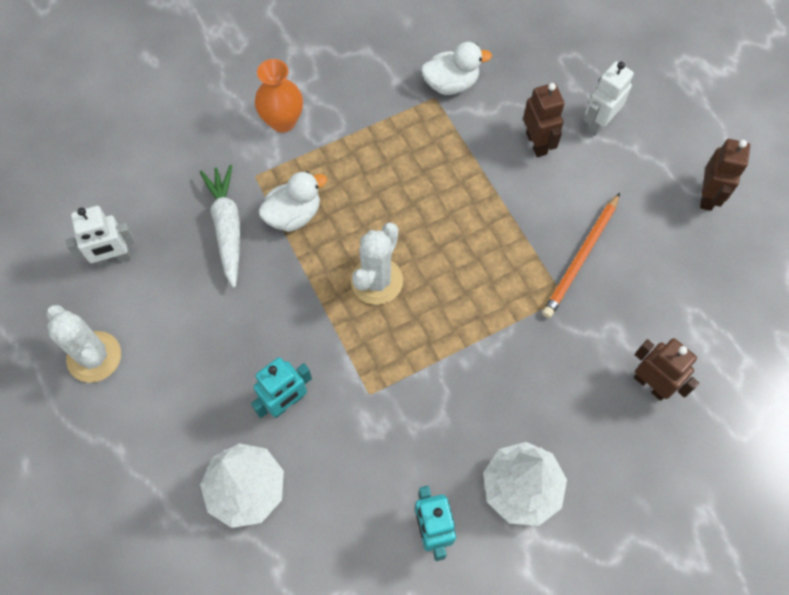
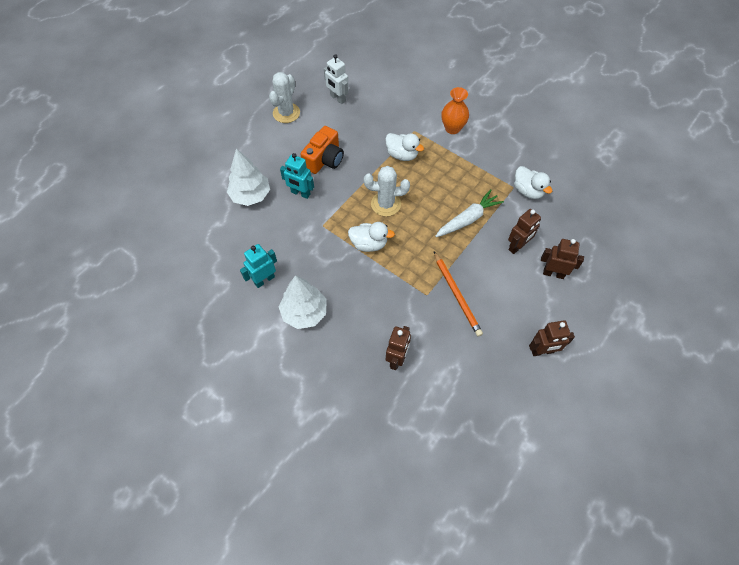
camera: 65 degrees right, 5 degrees down
(227, 228) = (378, 132): white carrot -> white carrot (468, 219)
(236, 335) = (324, 159): none -> orange camera
(439, 338) = (369, 244): none -> white duck
(581, 257) = (457, 295): orange pencil -> orange pencil turned 120 degrees counterclockwise
(598, 123) = (553, 273): white robot -> brown robot

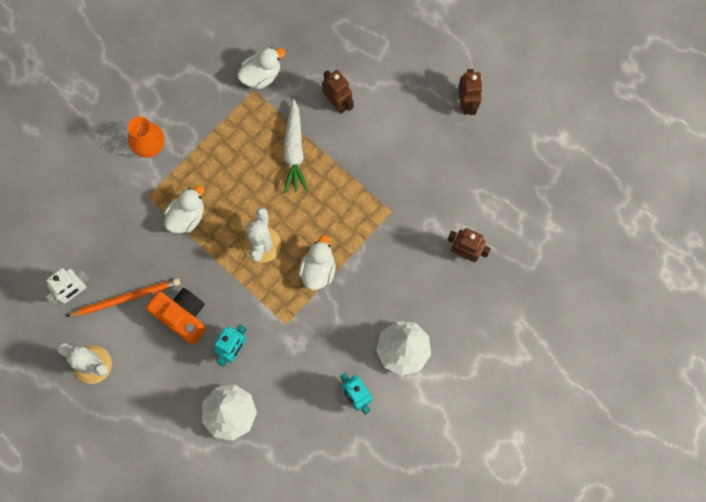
camera: 85 degrees left, 15 degrees up
(457, 295) = (394, 179): orange pencil -> orange pencil (126, 298)
(468, 219) = (294, 151): white carrot -> white carrot turned 150 degrees counterclockwise
(553, 273) = (376, 72): brown robot -> none

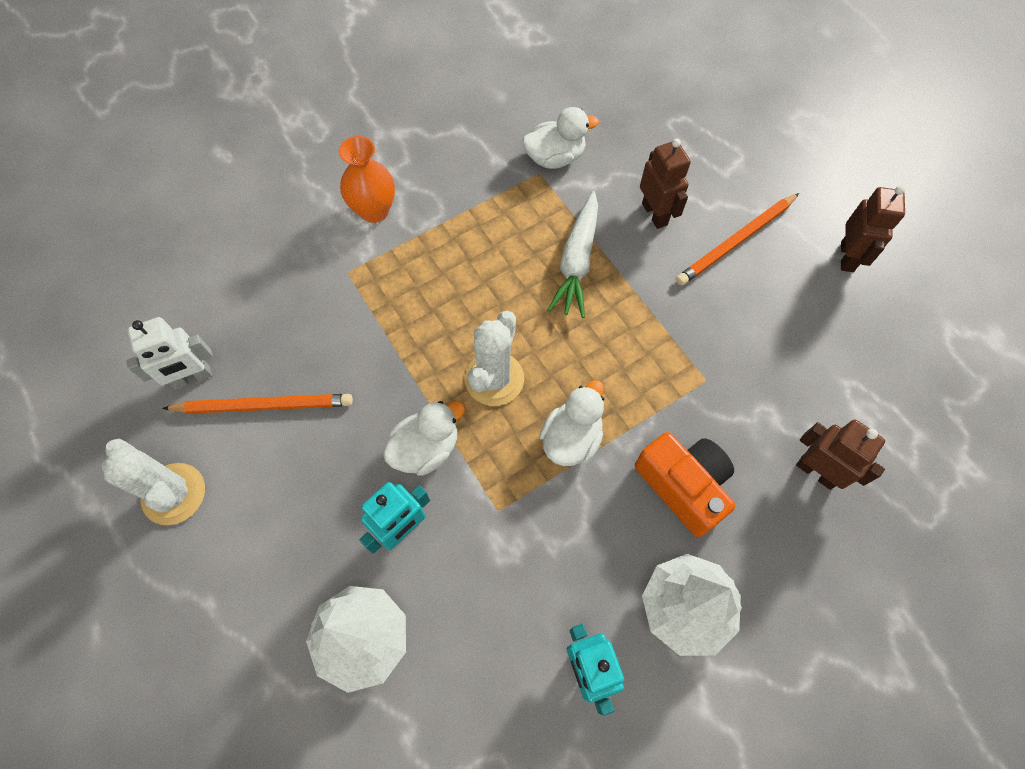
camera: 15 degrees right, 10 degrees down
(182, 316) = (338, 455): orange camera -> orange camera (683, 486)
(187, 216) = (394, 312): white duck -> white duck (426, 448)
(394, 110) = (736, 242): none -> orange pencil

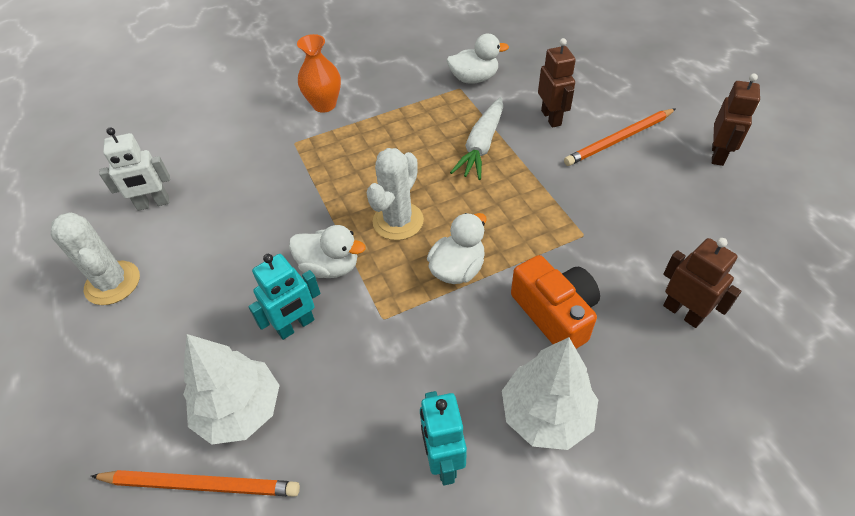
camera: 10 degrees right, 15 degrees down
(264, 405) = (204, 226): orange pencil -> orange pencil (201, 484)
(426, 448) = (330, 267): white duck -> white duck turned 45 degrees clockwise

